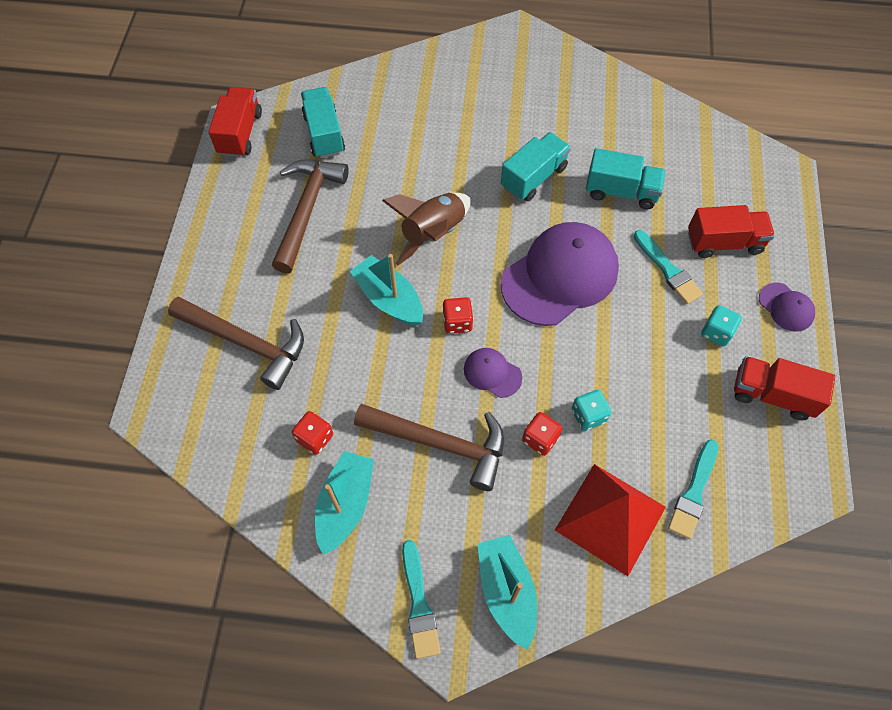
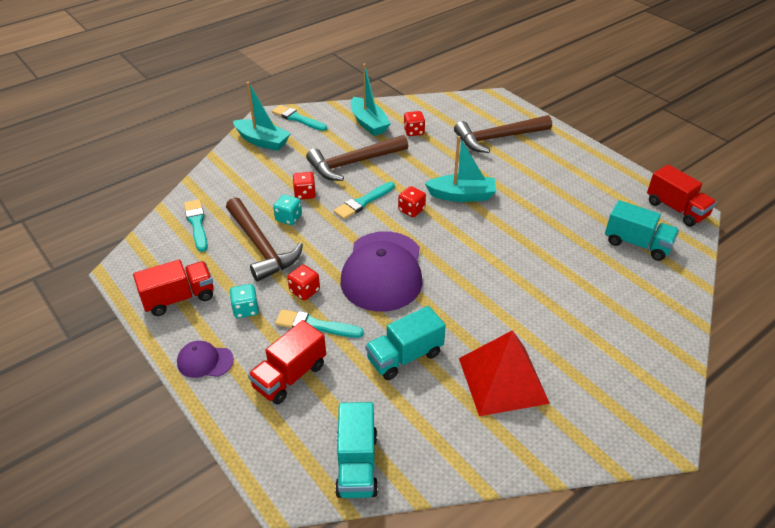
camera: 135 degrees right, 20 degrees down
(307, 210) = (570, 201): brown hammer -> brown hammer (261, 246)
(433, 234) = (487, 239): brown rocket -> none
(492, 373) = (363, 202): purple cap -> turquoise brush
(533, 177) = (476, 318): turquoise truck -> turquoise truck (357, 464)
(610, 518) = (235, 189): red pyramid -> red pyramid (502, 380)
(648, 311) = (304, 291): none -> red dice

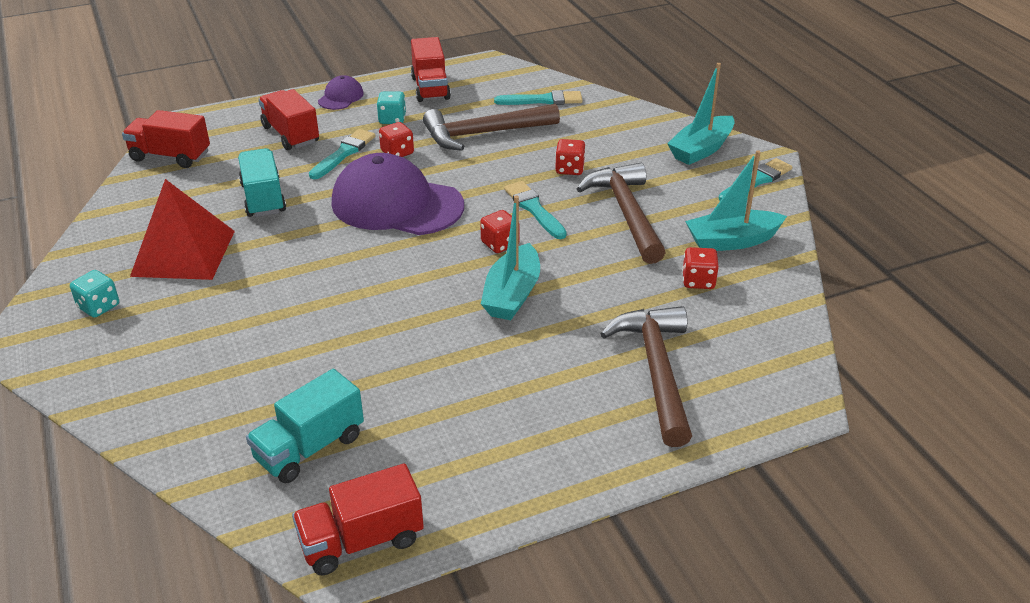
camera: 105 degrees right, 5 degrees down
(288, 218) = (526, 154): turquoise dice -> turquoise dice (99, 306)
(357, 464) = (170, 156): turquoise truck -> red truck

